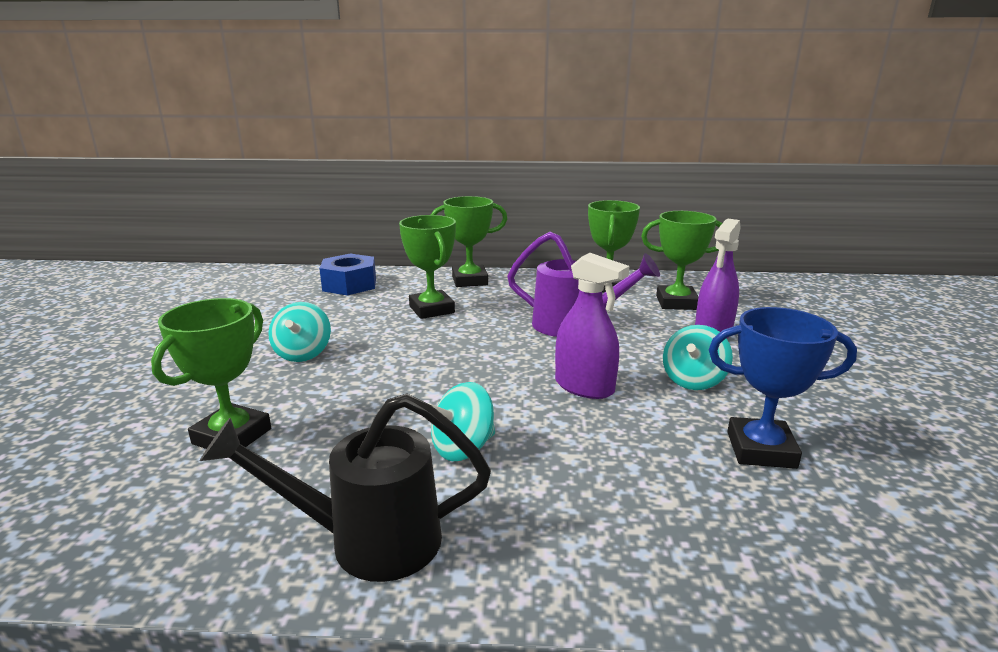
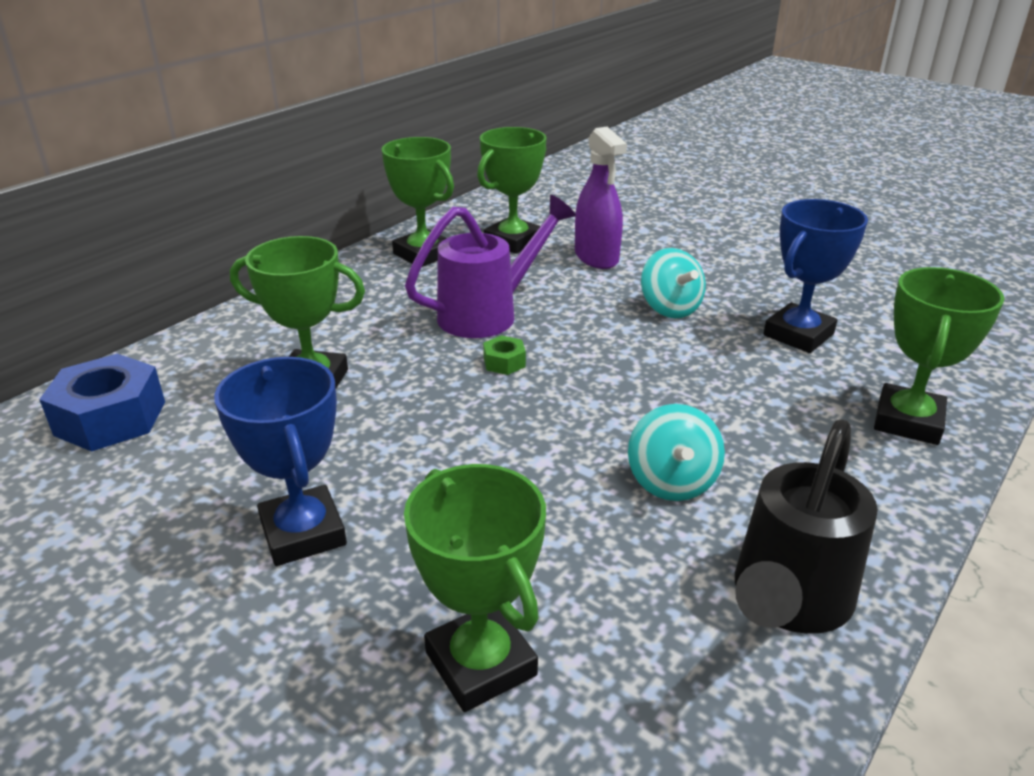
camera: 55 degrees left, 10 degrees up
(303, 354) = (303, 533): turquoise spinning top -> blue trophy
(470, 281) = (265, 322): green trophy -> green trophy (908, 421)
(525, 348) = (504, 362): none -> green nut
(584, 387) = (623, 364): purple spray bottle -> none

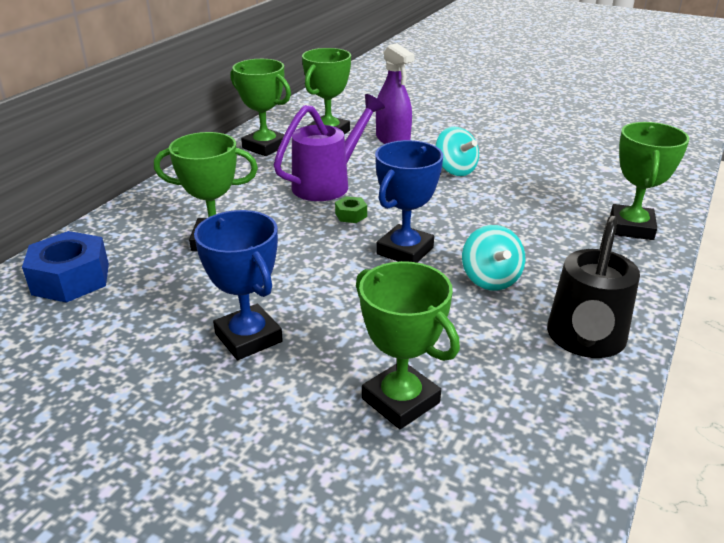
camera: 10 degrees left, 0 degrees up
(798, 334) = (546, 180): blue trophy -> blue trophy (405, 251)

